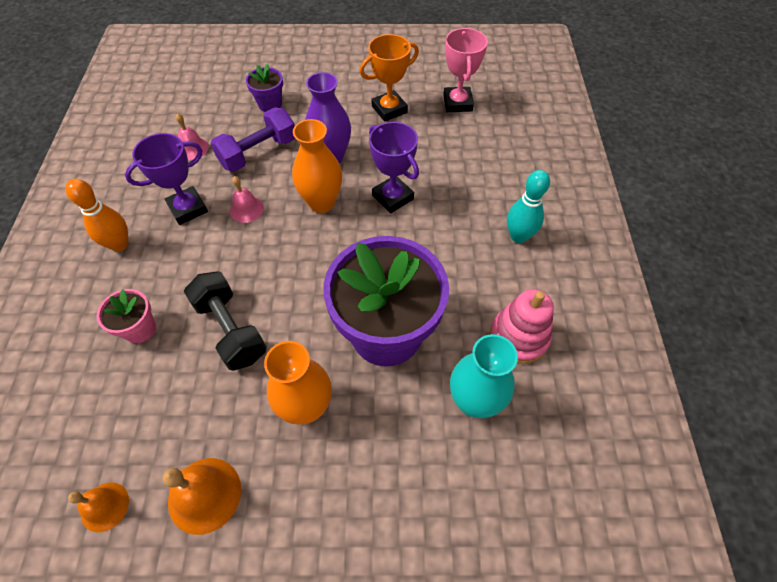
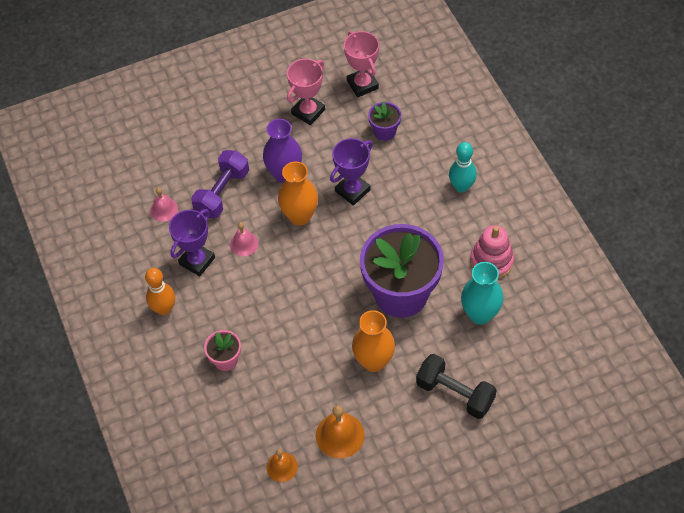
camera: 20 degrees left, 0 degrees up
(231, 330) = (291, 335): black dumbbell -> black dumbbell (455, 393)
(270, 104) = (202, 144): purple flower pot -> purple flower pot (384, 131)
(389, 109) = (308, 112): orange trophy -> pink trophy
(392, 197) = (352, 191): purple trophy -> purple trophy turned 75 degrees counterclockwise

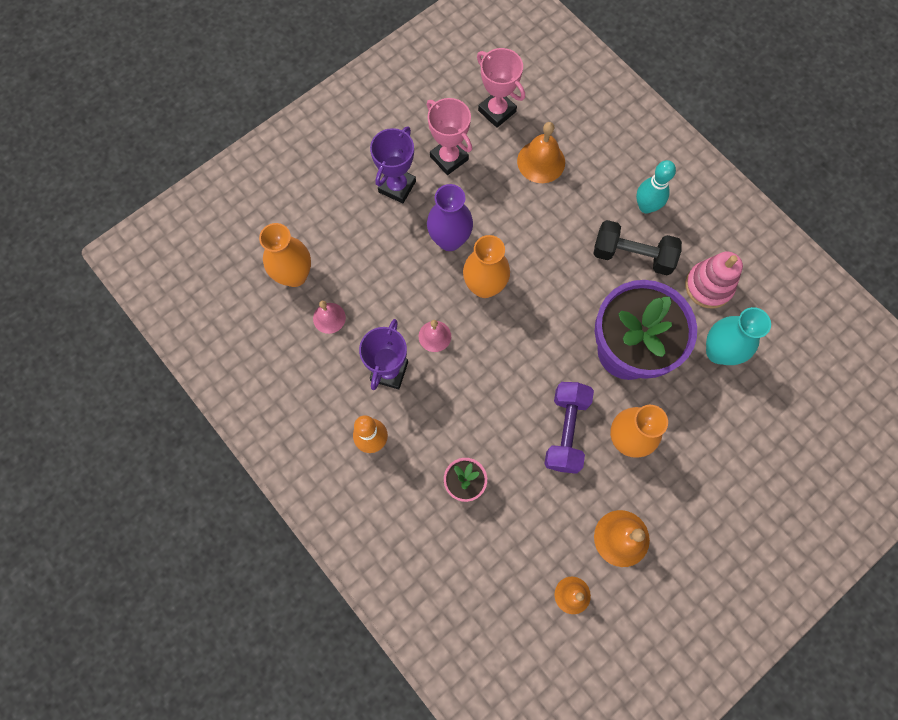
camera: 20 degrees left, 15 degrees up
(148, 171) = (294, 275): none -> orange vase
(222, 193) = (388, 280): purple dumbbell -> purple dumbbell (566, 431)
(308, 112) = (449, 158): pink trophy -> pink trophy turned 60 degrees counterclockwise
(352, 191) = (531, 241): purple trophy -> purple trophy (397, 186)
(384, 131) = (541, 161): purple flower pot -> orange bell
(455, 393) = (725, 453): black dumbbell -> black dumbbell (632, 255)

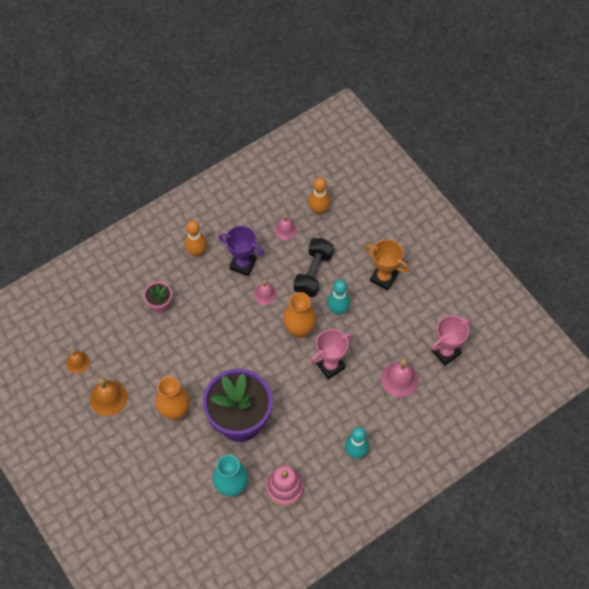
camera: 95 degrees right, 10 degrees down
(294, 275) = (319, 210): orange vase -> orange bowling pin
(397, 186) = (383, 277): purple trophy -> orange trophy
(449, 158) = (406, 314): pink trophy -> pink trophy (330, 365)
(449, 240) = (338, 309): purple vase -> turquoise bowling pin
(541, 161) = (399, 379): orange bell -> pink bell
(566, 431) = (186, 371): purple dumbbell -> none
(632, 255) = (315, 435): black dumbbell -> black dumbbell (313, 273)

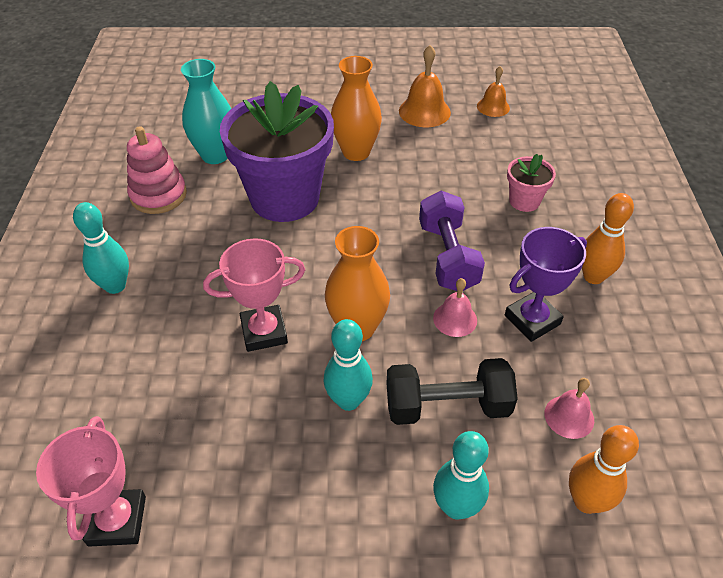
camera: 125 degrees right, 15 degrees down
(227, 318) = (448, 256): none -> purple dumbbell
(313, 273) = (447, 406): black dumbbell -> black dumbbell turned 60 degrees counterclockwise
(330, 365) = (264, 332): pink trophy -> pink trophy turned 75 degrees clockwise
(353, 248) = (456, 507): none -> turquoise bowling pin
(383, 277) = (352, 518): orange trophy -> none
(399, 379) = (150, 409): pink bell -> none

